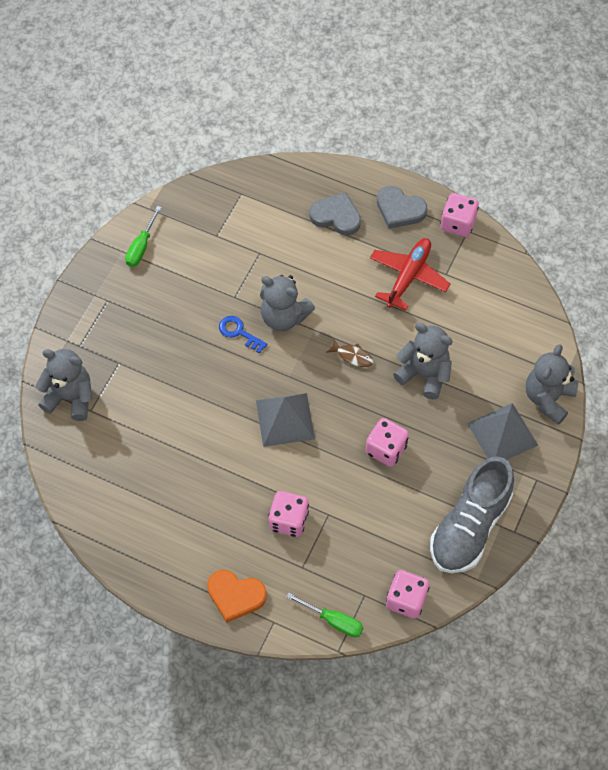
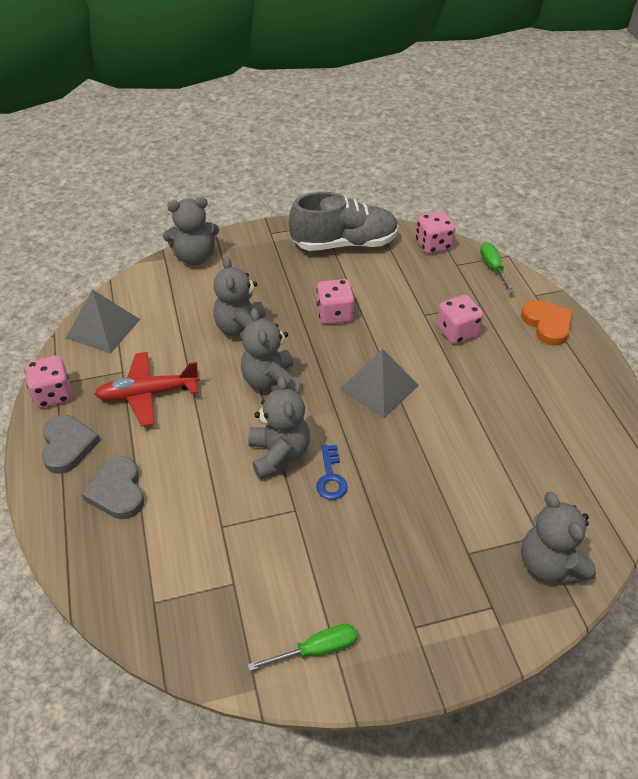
camera: 130 degrees left, 15 degrees down
(352, 356) = (271, 382): brown fish -> grey teddy bear
(502, 434) = (251, 264): grey pyramid -> grey pyramid (103, 328)

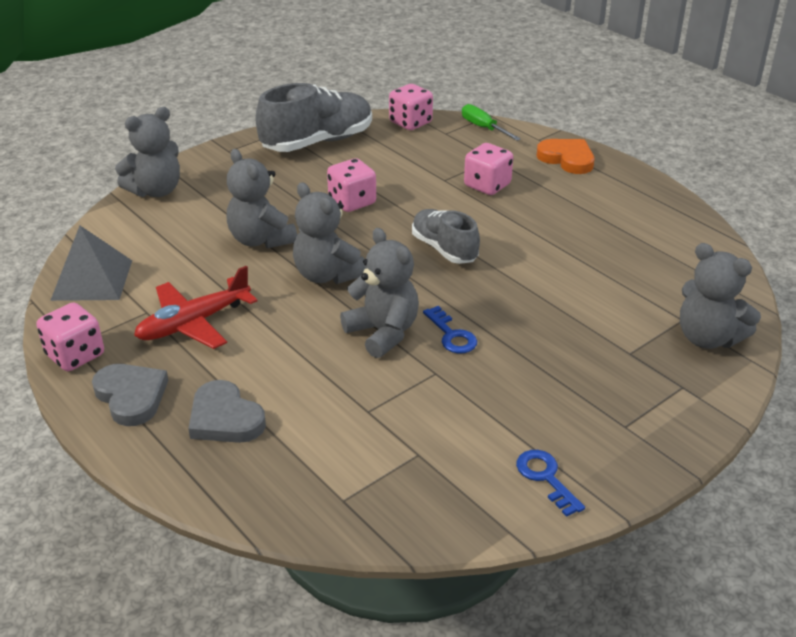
camera: 25 degrees left, 10 degrees down
(316, 650) = (546, 478): green screwdriver -> blue key
(379, 387) = (444, 249): grey pyramid -> grey shoe

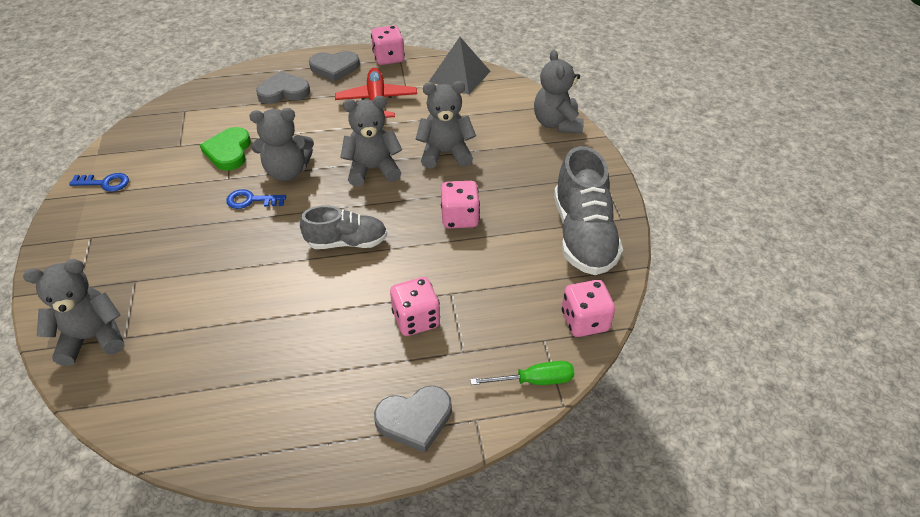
camera: 120 degrees right, 10 degrees up
(391, 399) = (229, 151): none -> green heart
(567, 159) = (415, 419): orange heart -> grey heart

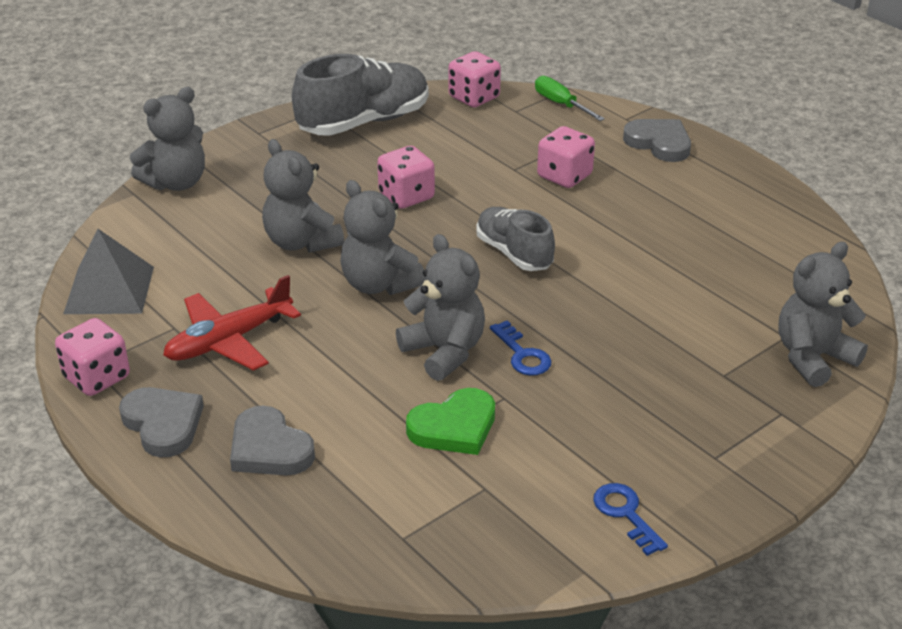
camera: 120 degrees left, 10 degrees down
(93, 337) = (813, 358): grey teddy bear -> grey teddy bear turned 105 degrees clockwise

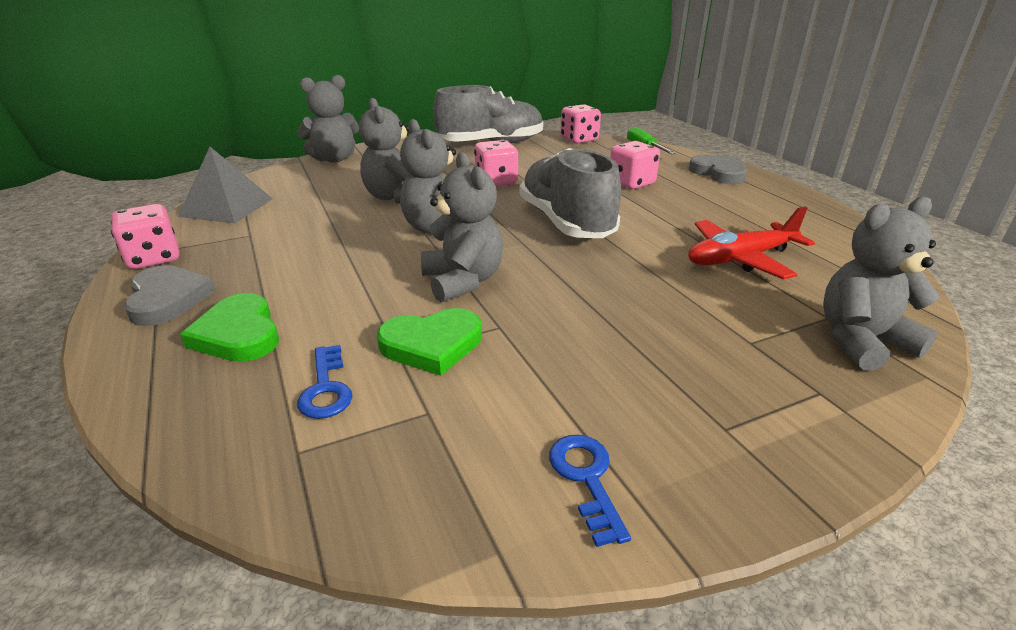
camera: 15 degrees right, 5 degrees down
(228, 341) = (283, 249): red plane -> red plane (740, 259)
(269, 448) = (238, 334): grey heart -> green heart
(514, 253) = (566, 222): grey shoe -> grey shoe, size x1.60
(522, 354) = (537, 293): blue key -> blue key (326, 388)

